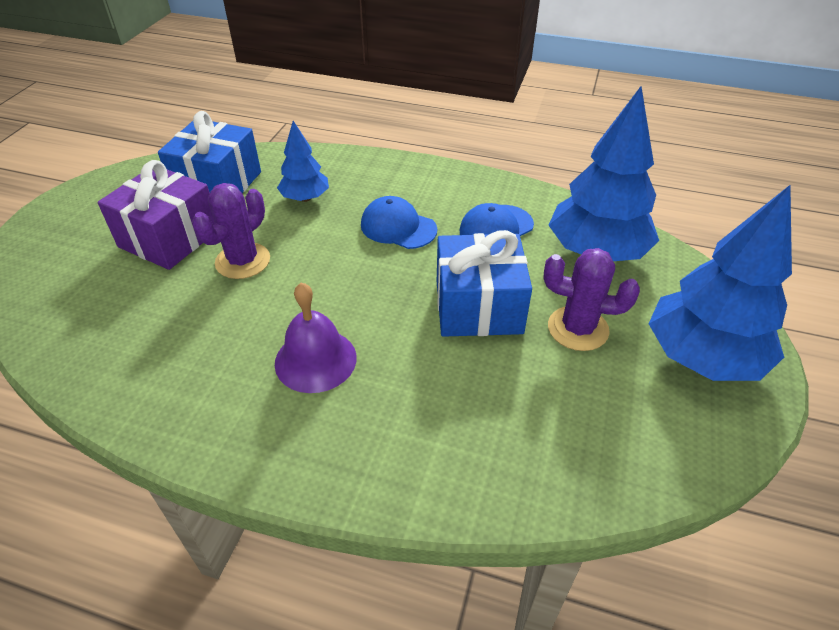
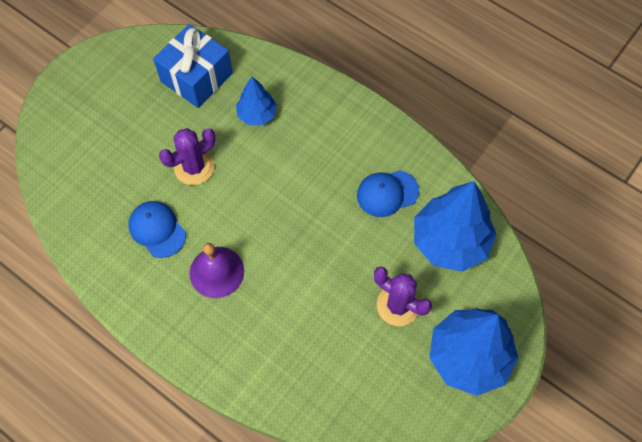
camera: 20 degrees right, 20 degrees up
(169, 238) = (149, 127): purple gift -> none
(398, 227) = (314, 168): blue cap -> blue cap (157, 229)
(478, 307) = (339, 264): blue gift -> none

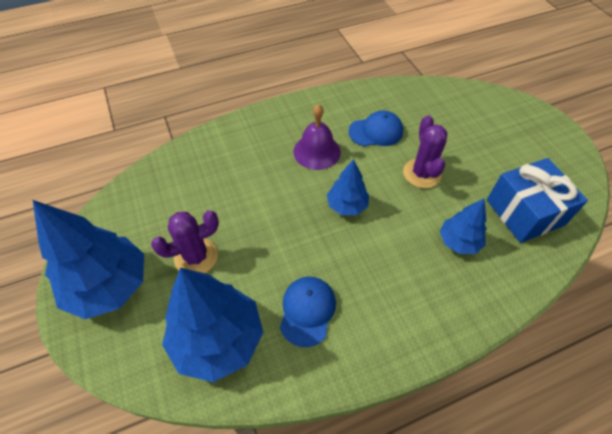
camera: 120 degrees right, 10 degrees down
(269, 212) = (347, 205): none -> blue tree

